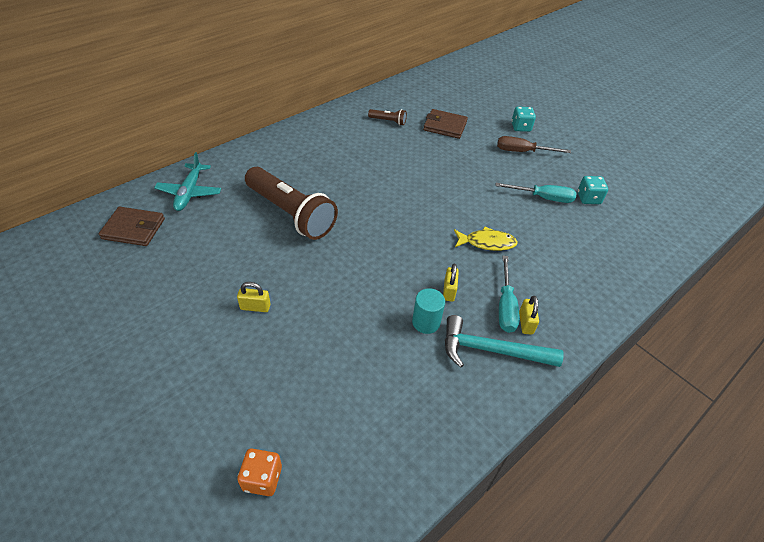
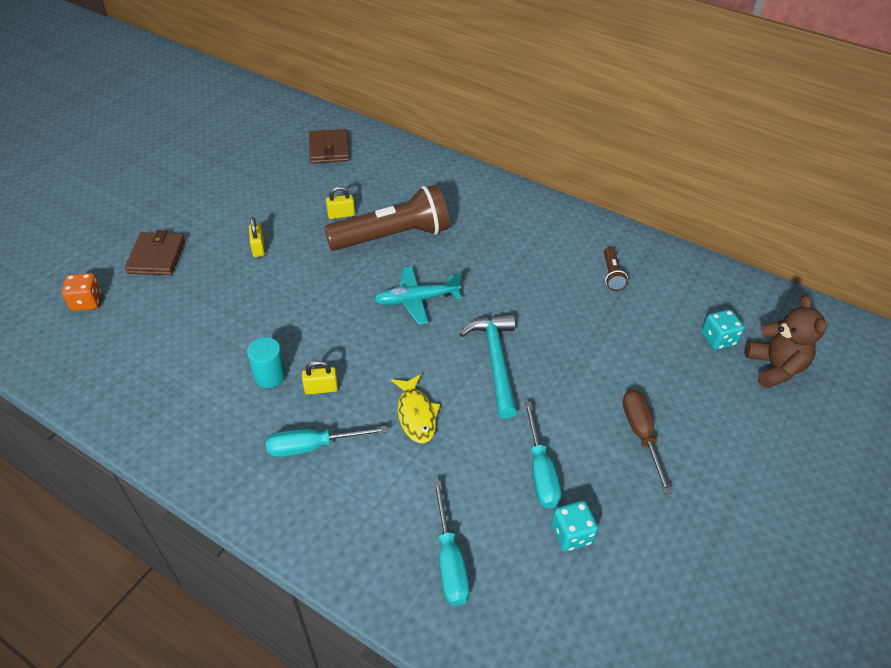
camera: 75 degrees right, 0 degrees up
(190, 192) = (391, 163): turquoise plane -> turquoise plane (416, 300)
(291, 213) = (392, 236): brown flashlight -> brown flashlight turned 135 degrees counterclockwise
(445, 126) = (642, 334): brown wallet -> brown wallet (157, 256)
(485, 92) = (774, 368): none -> brown teddy bear
(491, 350) = (244, 440): turquoise hammer -> turquoise hammer (496, 361)
(521, 127) = (707, 426): turquoise dice -> turquoise dice (718, 339)
(525, 323) = (291, 470): yellow padlock -> yellow padlock (341, 215)
(605, 254) = (449, 560): none -> turquoise screwdriver

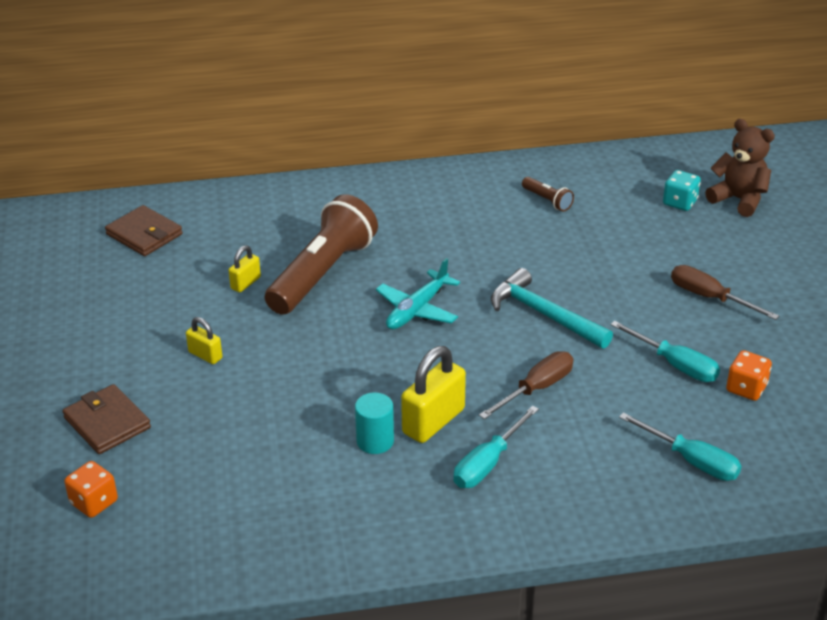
camera: 40 degrees left, 10 degrees down
(321, 388) = (433, 421): yellow padlock -> yellow padlock, size x1.85
(416, 414) = (536, 389): yellow fish -> brown screwdriver
(571, 534) = (746, 388): turquoise dice -> orange dice

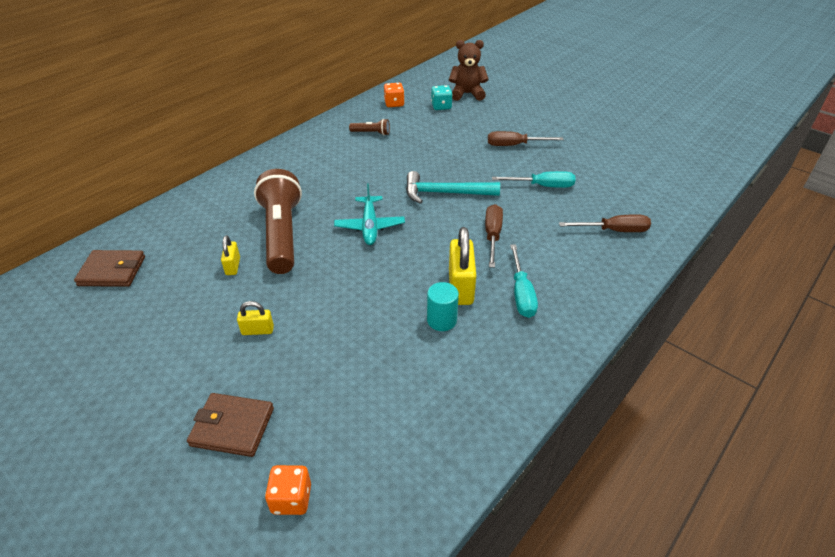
camera: 40 degrees left, 5 degrees up
(691, 460) = (613, 230): turquoise screwdriver -> brown screwdriver
(746, 388) = (588, 181): orange dice -> orange dice (394, 103)

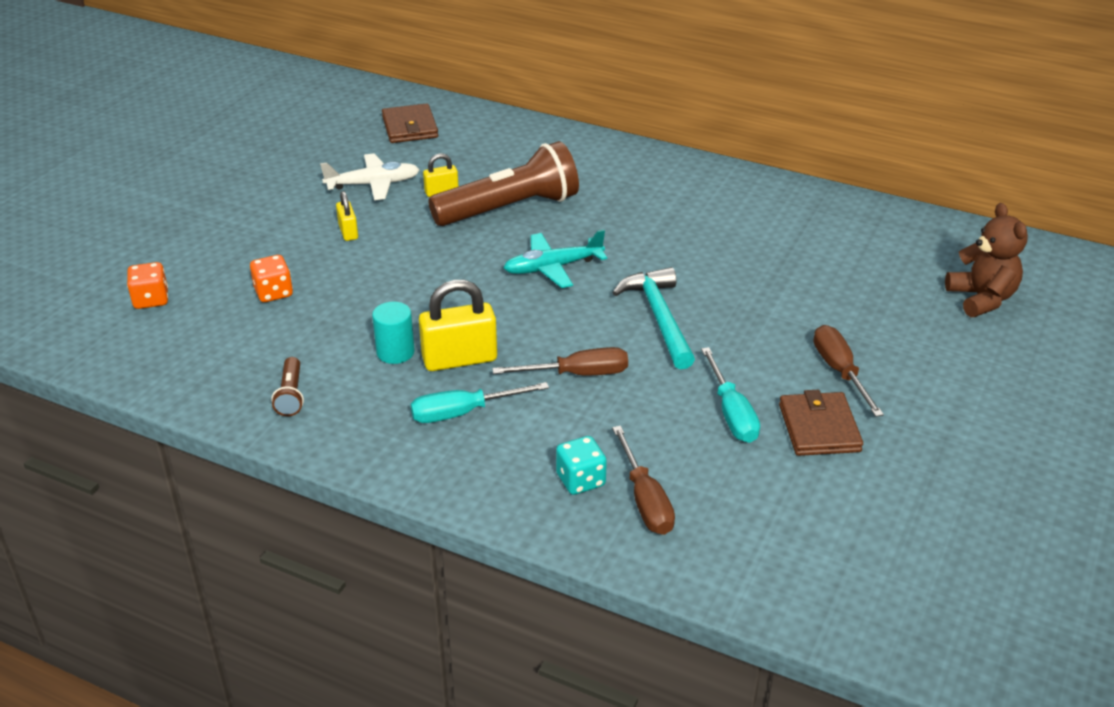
camera: 75 degrees right, 5 degrees down
(191, 306) = (373, 184): none -> white plane
(232, 427) = (225, 249): brown wallet -> brown wallet (819, 428)
(371, 133) = (779, 226): brown flashlight -> brown flashlight (291, 395)
(394, 103) = (884, 230): orange dice -> orange dice (273, 292)
(441, 106) = (913, 277): turquoise dice -> turquoise dice (580, 480)

